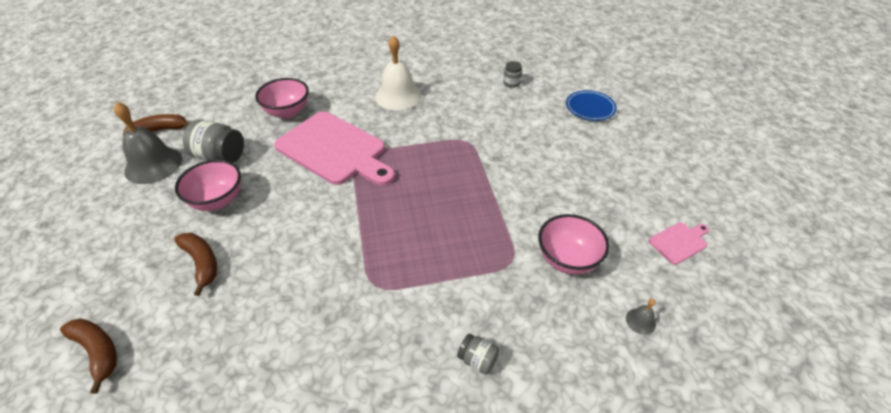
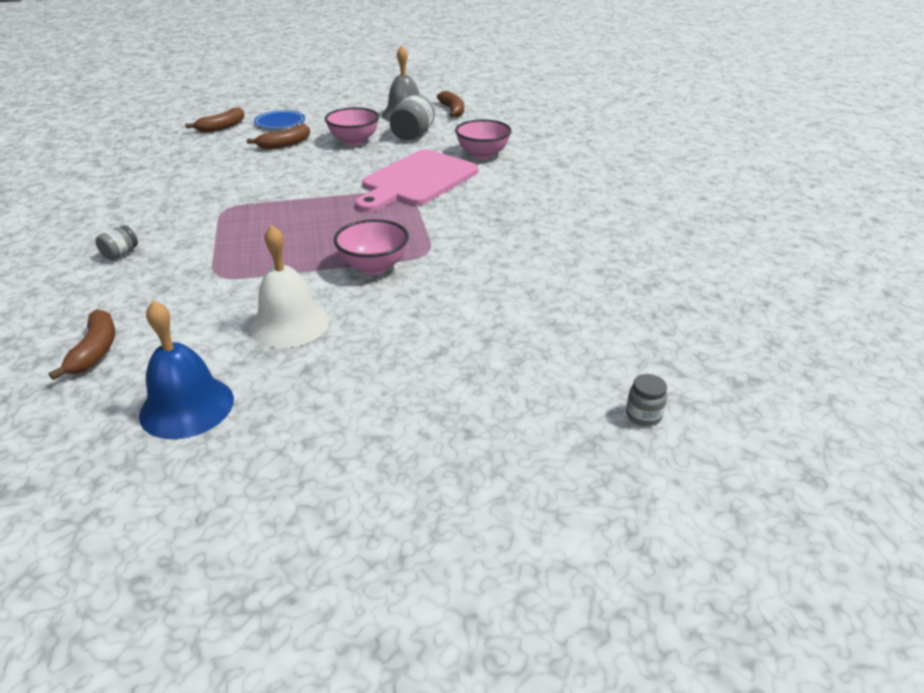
camera: 90 degrees right, 10 degrees down
(398, 96) = (520, 209): white bell -> white bell (289, 324)
(511, 83) = (568, 292): grey jar -> grey jar (643, 415)
(567, 259) = (204, 311): pink bowl -> pink bowl (374, 266)
(590, 107) = (508, 365): blue plate -> blue plate (280, 122)
(640, 321) = (95, 351): grey bell -> brown banana
(679, 242) = (187, 407): pink cutting board -> blue bell

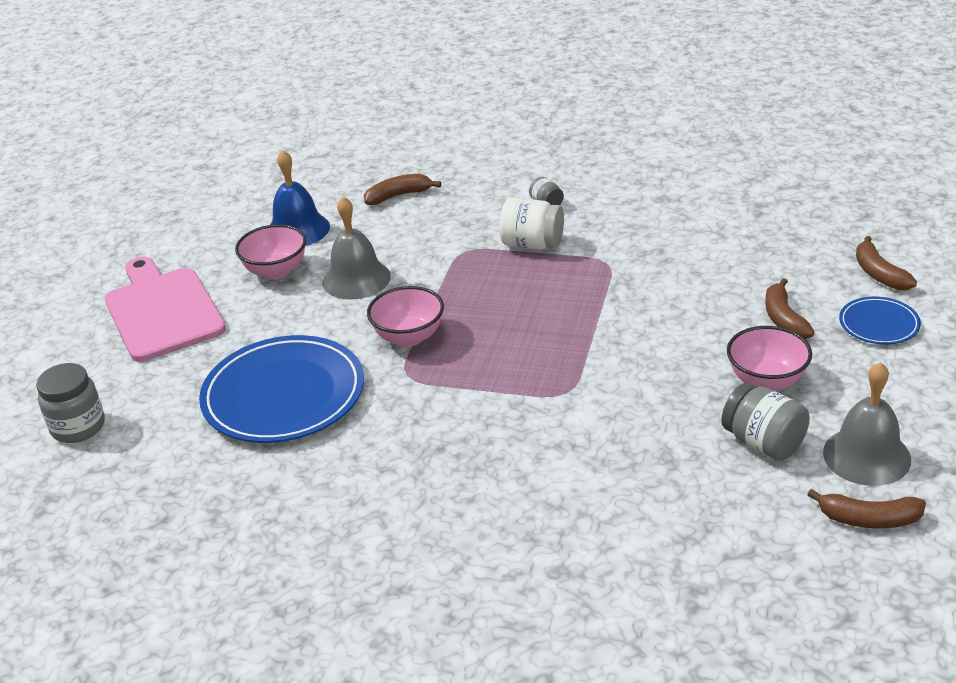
camera: 120 degrees right, 0 degrees up
(95, 351) = (398, 196): brown banana -> brown banana turned 135 degrees clockwise
(201, 245) = (532, 244): none -> white jar
(289, 324) = (356, 279): white bell -> grey bell
(417, 180) = (593, 409): pink cutting board -> pink cutting board (162, 311)
(482, 154) = (646, 496): pink bowl -> pink bowl (276, 271)
(494, 303) = (284, 395): none -> blue plate
(643, 415) = (78, 427): grey jar -> grey jar, size x1.82

